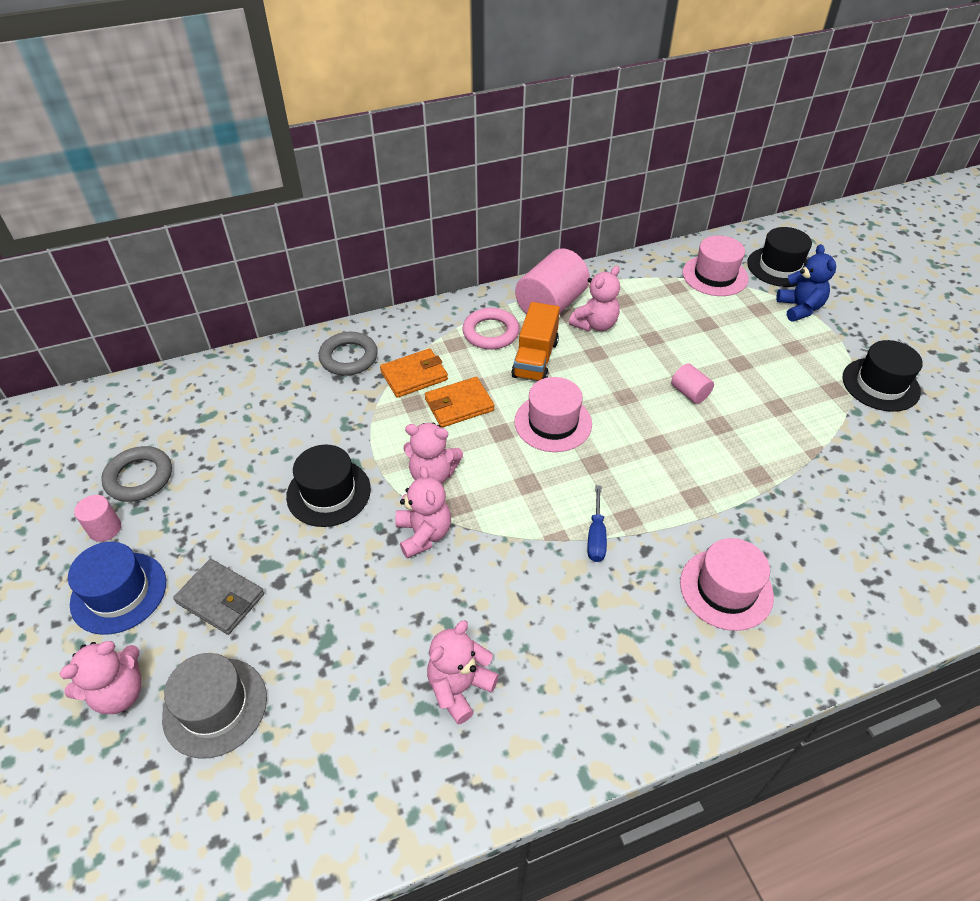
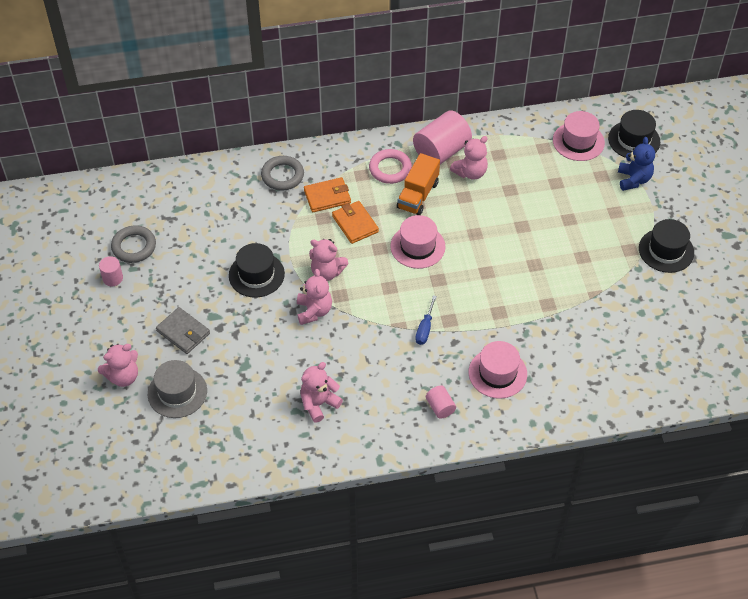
camera: 10 degrees right, 5 degrees up
(119, 592) = (122, 319): blue hat -> none
(459, 405) = (355, 224): orange wallet -> orange wallet turned 75 degrees clockwise
(689, 393) = (522, 237): pink cylinder -> pink cylinder (440, 407)

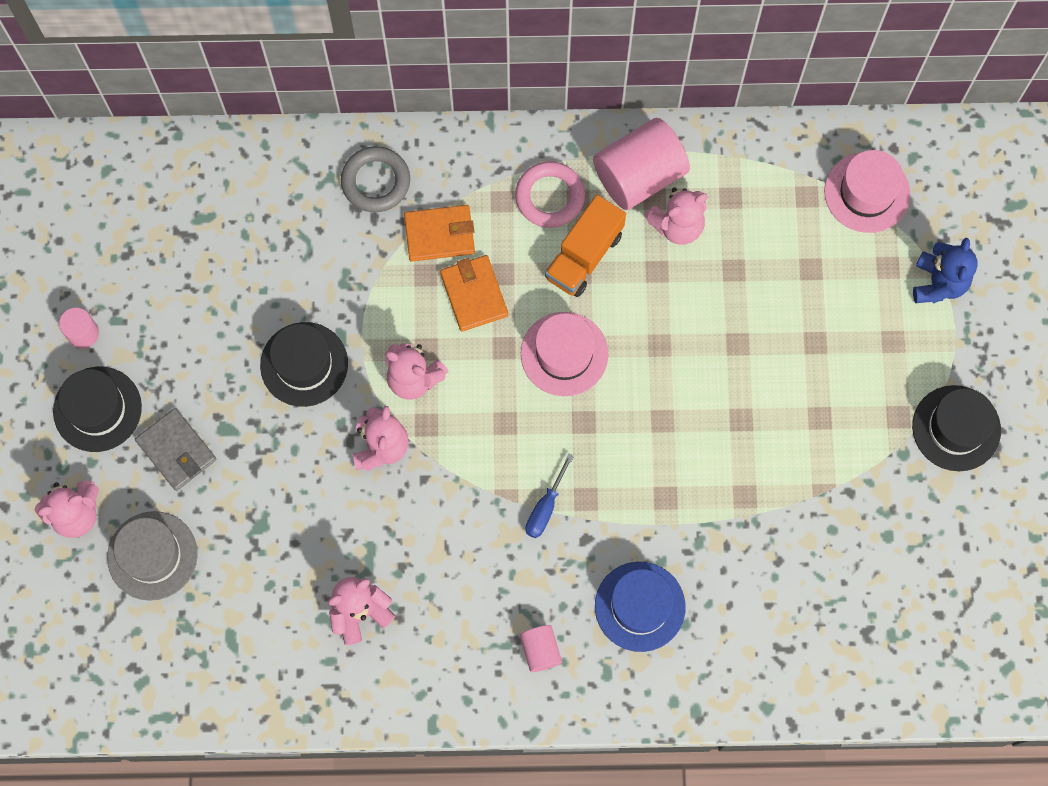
camera: 10 degrees right, 20 degrees up
(134, 246) = (123, 280): grey ring -> none
(497, 373) = (640, 606): pink hat -> blue hat
(634, 140) = (958, 205): black hat -> black hat (97, 409)

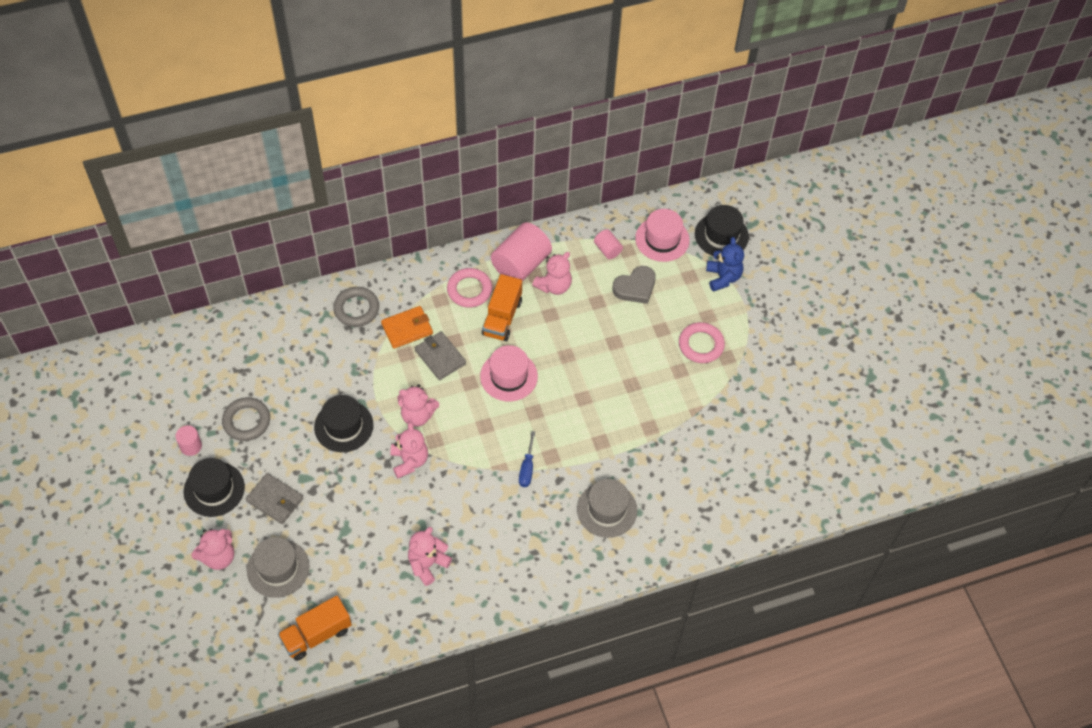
camera: 20 degrees left, 15 degrees down
(170, 317) = (246, 421): none -> grey ring
(177, 670) = (316, 634): none -> orange truck
(474, 294) = (440, 357): orange wallet -> grey wallet
(540, 650) = (552, 554): pink cylinder -> pink cylinder (607, 250)
(640, 606) = (607, 510): blue hat -> grey hat
(799, 262) = (635, 287): none -> grey heart
(866, 385) = (701, 345): none -> pink ring
(956, 428) = (763, 354): black hat -> black hat (721, 235)

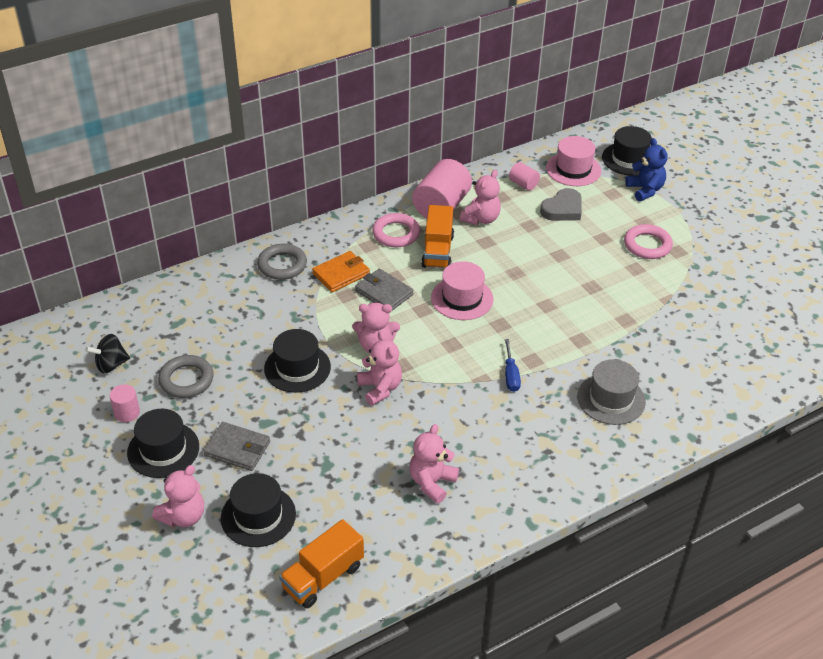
camera: 10 degrees left, 15 degrees down
(186, 393) = (111, 364): none -> black spinning top
(278, 568) = (258, 516): grey hat -> black hat

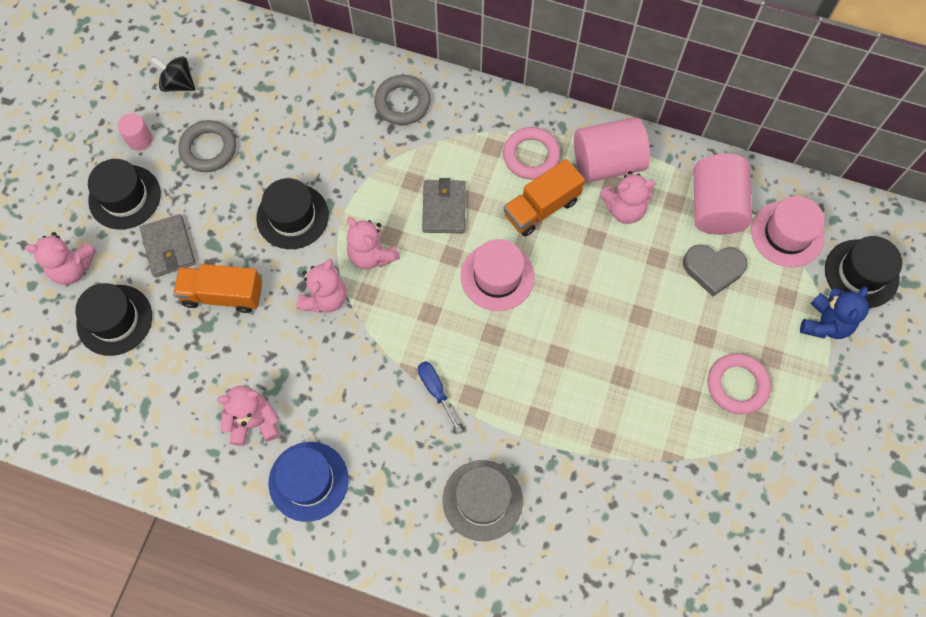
camera: 50 degrees right, 25 degrees up
(323, 577) = (93, 416): orange truck -> orange truck (223, 294)
(341, 274) = (435, 156): orange wallet -> none
(508, 479) = (308, 481): none -> blue hat
(511, 375) = (436, 391): blue screwdriver -> blue screwdriver turned 105 degrees clockwise
(523, 184) = (715, 206): pink cylinder -> pink cylinder, size x2.04

